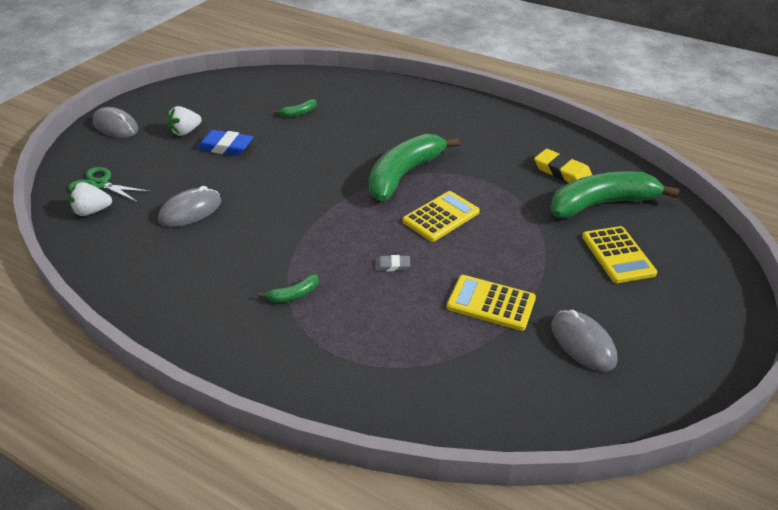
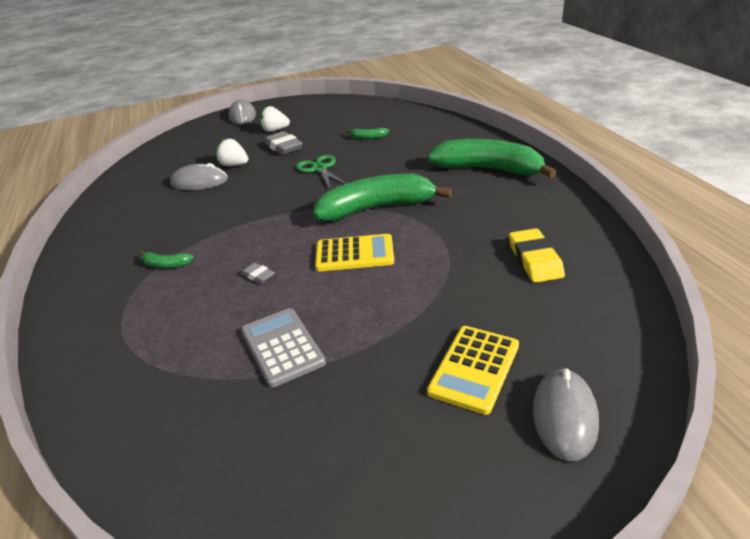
camera: 45 degrees right, 5 degrees down
(92, 211) = (153, 163): white strawberry -> white strawberry (234, 165)
(100, 184) = (181, 148): green scissors -> green scissors (320, 169)
(225, 147) = (283, 147): blue eraser -> grey eraser
(491, 303) = (282, 347): yellow calculator -> grey calculator
(582, 343) = (302, 434): grey mouse -> grey mouse (564, 416)
(601, 204) = (534, 308): green banana -> green banana (489, 169)

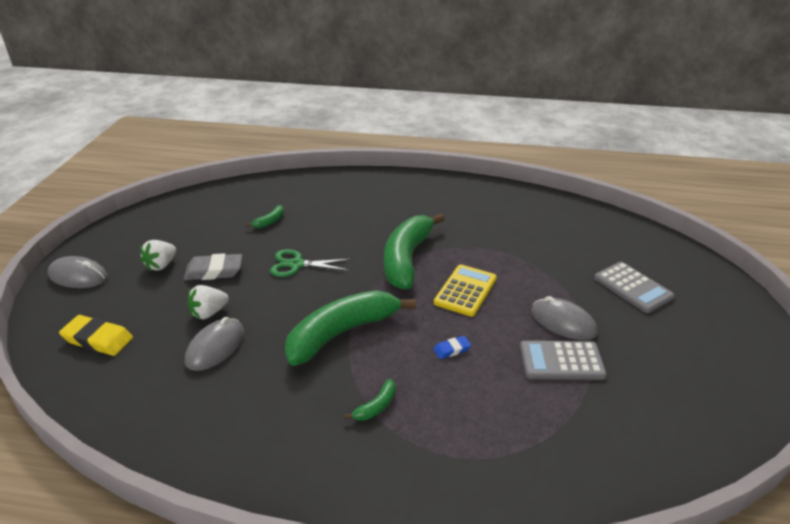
camera: 65 degrees left, 0 degrees up
(258, 275) = (452, 349): grey eraser -> blue eraser
(474, 369) = (633, 287): yellow calculator -> grey calculator
(489, 169) = (406, 194): green banana -> green banana (342, 333)
(535, 260) = (540, 225): yellow eraser -> yellow eraser (98, 339)
(564, 416) = (685, 274): grey mouse -> grey mouse (563, 322)

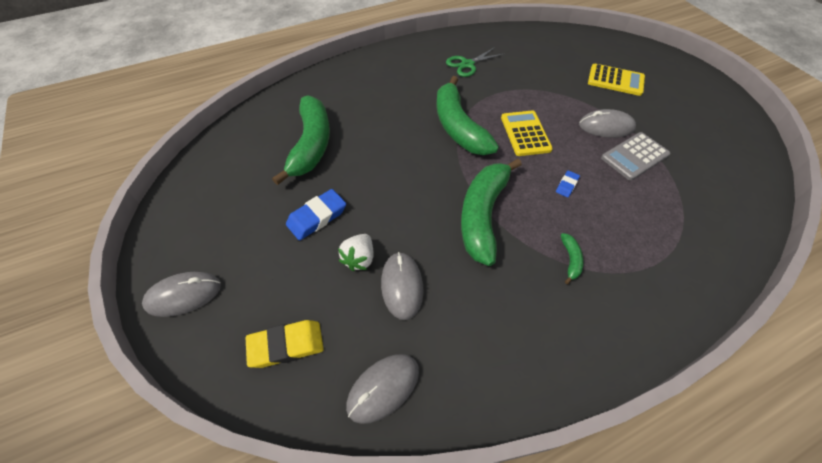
camera: 35 degrees left, 20 degrees up
(122, 402) = (383, 388): none -> grey mouse
(161, 265) = (259, 237): white strawberry -> none
(214, 271) = (317, 217): grey eraser -> blue eraser
(269, 221) = (311, 145): green banana -> green banana, size x2.49
(296, 264) = (380, 174): green scissors -> green scissors (467, 64)
(633, 287) = (615, 80): grey calculator -> yellow calculator

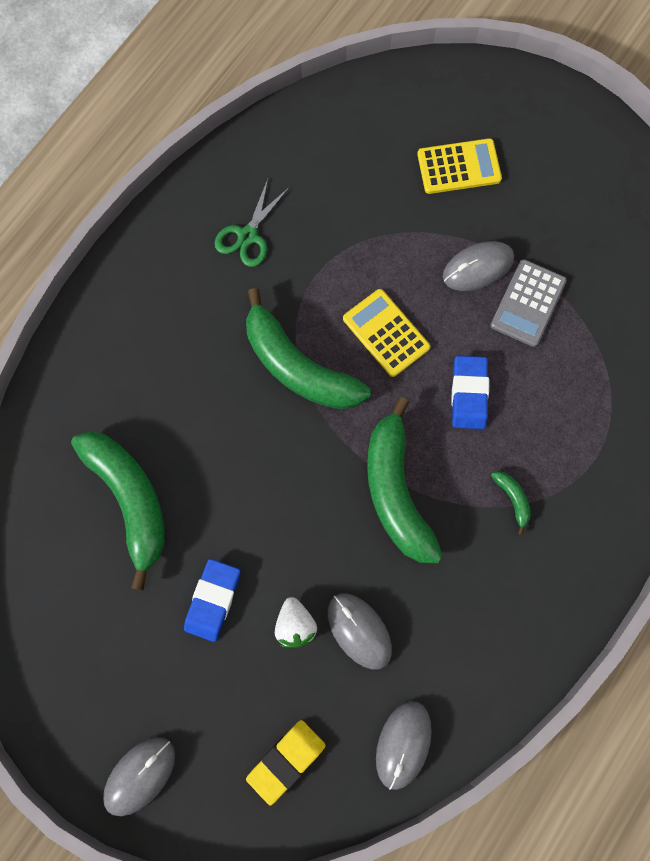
camera: 30 degrees left, 20 degrees up
(567, 185) = (469, 394): blue eraser -> blue eraser, size x1.88

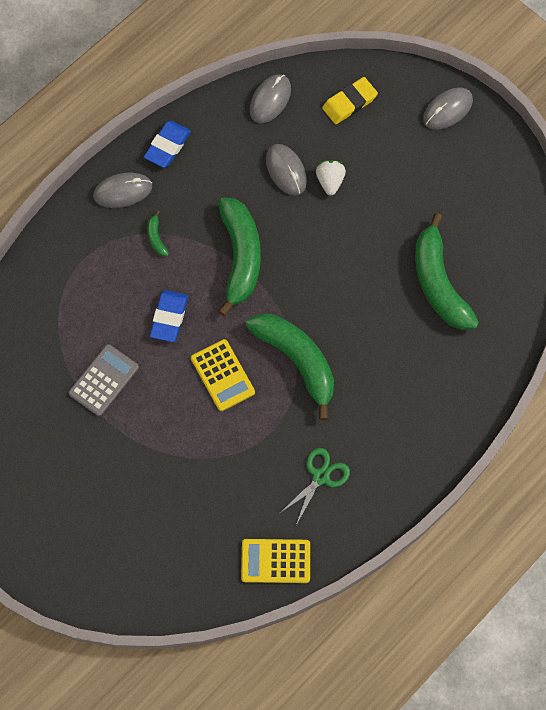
camera: 170 degrees left, 5 degrees down
(213, 600) = (385, 206): blue eraser -> blue eraser (167, 146)
(459, 167) = (129, 509): yellow calculator -> yellow calculator (275, 561)
(478, 267) = (136, 416): grey mouse -> grey mouse (123, 191)

